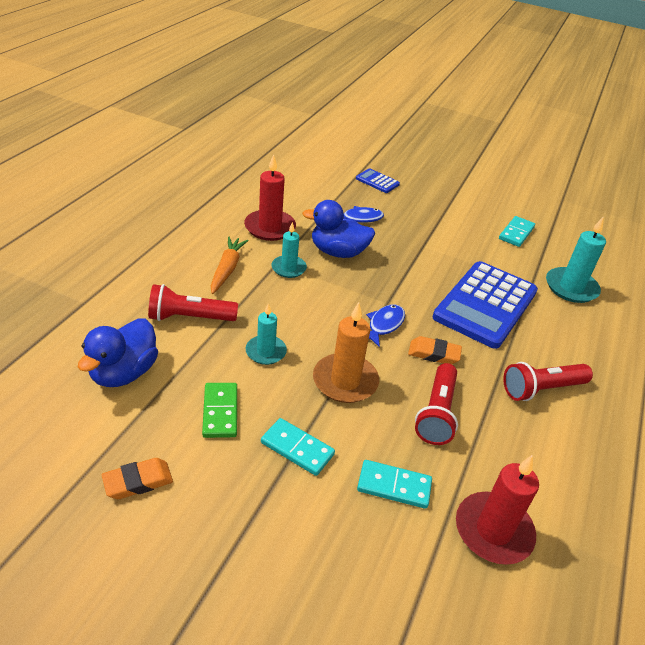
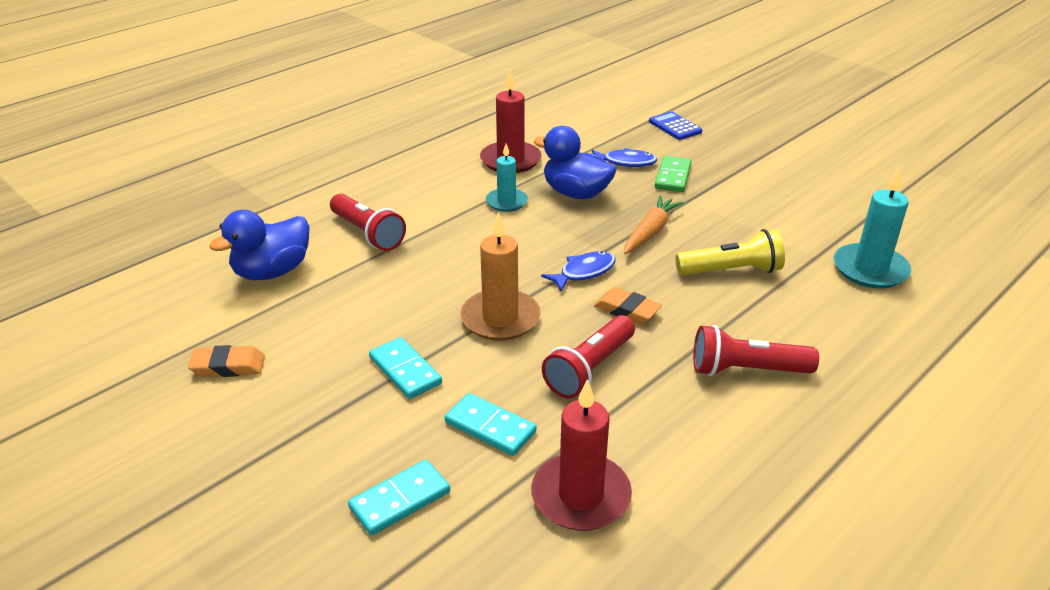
camera: 25 degrees right, 5 degrees down
(189, 318) = (368, 233): red flashlight -> red flashlight turned 150 degrees counterclockwise
(220, 412) = (346, 322): green domino -> green domino (673, 177)
(227, 269) = (436, 194): orange carrot -> orange carrot (650, 232)
(266, 352) = (429, 277): turquoise candle -> none
(485, 305) = (731, 271): blue calculator -> yellow flashlight
(516, 233) = (831, 200): turquoise domino -> turquoise domino (400, 500)

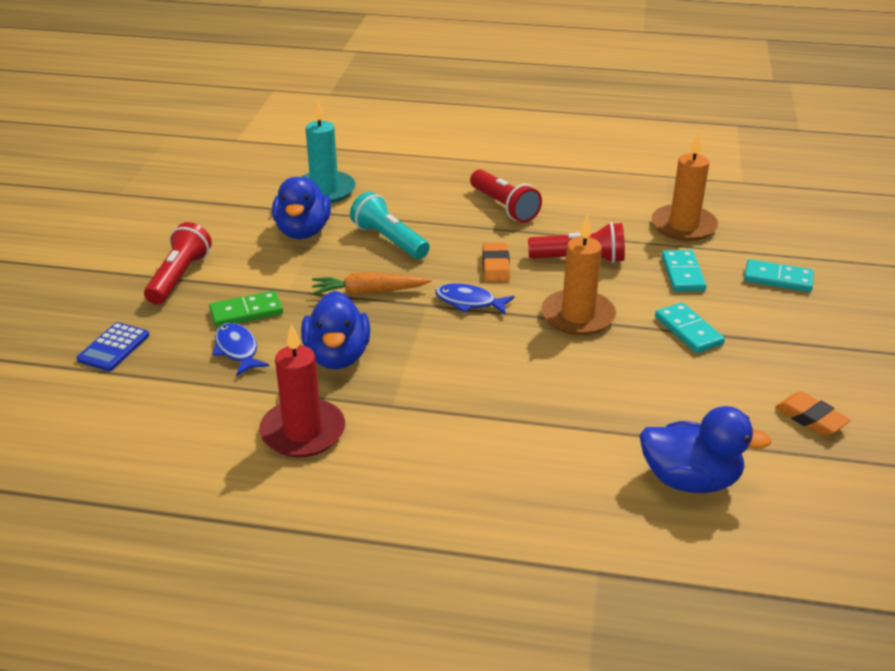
camera: 125 degrees left, 0 degrees up
(368, 233) = (557, 455): red flashlight -> red flashlight (179, 277)
(405, 370) = (688, 331): turquoise domino -> turquoise domino turned 45 degrees counterclockwise
(506, 202) = (399, 392): turquoise candle -> none
(580, 496) = (683, 226): red candle -> orange candle
(731, 271) = (389, 240): yellow flashlight -> turquoise flashlight
(786, 233) = (303, 231): none -> blue duck

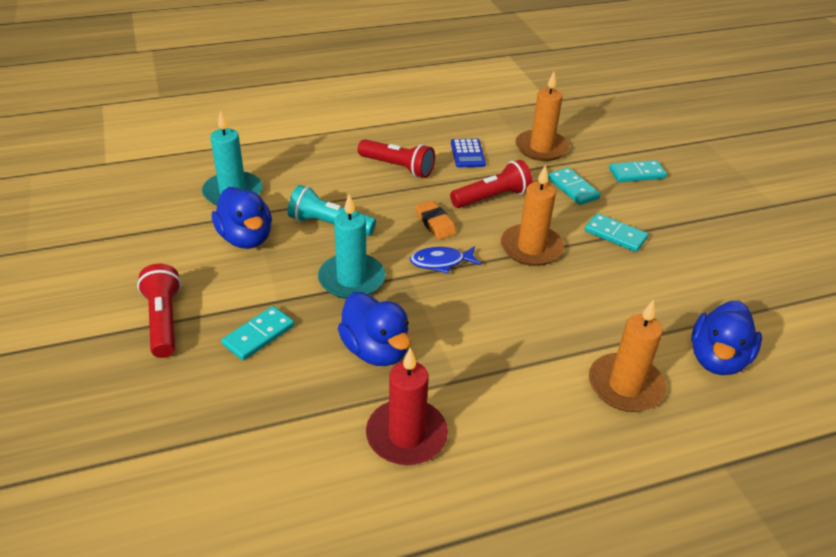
camera: 30 degrees left, 5 degrees up
(113, 347) = (157, 418): blue calculator -> blue calculator (467, 154)
(237, 350) = (282, 376): blue fish -> none
(246, 312) = (258, 335): green domino -> turquoise domino
(368, 292) = (351, 279): orange carrot -> turquoise candle
(558, 467) = (625, 386): none -> orange candle
(690, 480) = (717, 359): blue duck -> blue duck turned 135 degrees clockwise
(810, 418) = (746, 279): orange eraser -> none

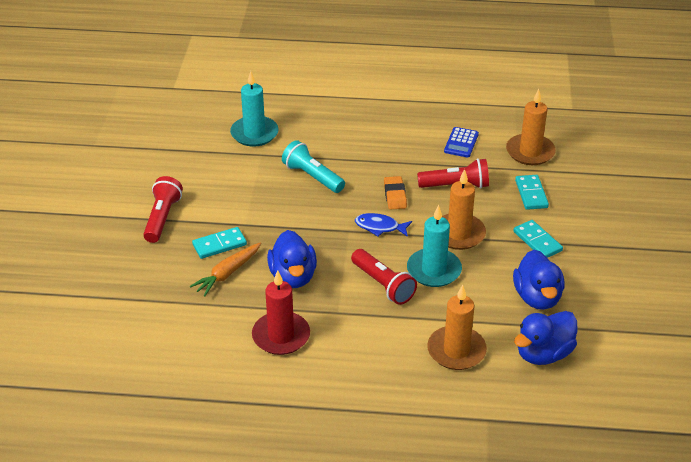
camera: 25 degrees right, 0 degrees up
(246, 238) = (246, 172): blue duck -> blue duck (537, 297)
(289, 370) = (227, 273): none -> orange carrot
(351, 279) = (305, 222): turquoise candle -> turquoise candle (434, 270)
(398, 167) = (394, 142): red flashlight -> red flashlight (383, 285)
(636, 173) = (599, 194): turquoise domino -> none

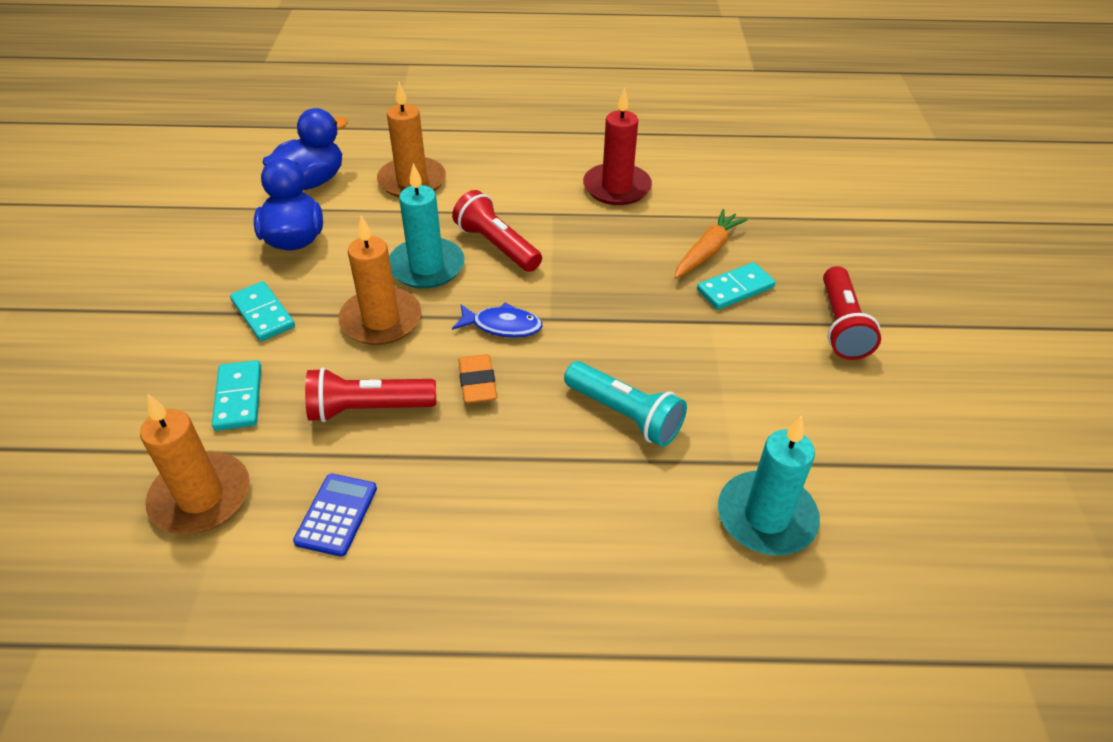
camera: 175 degrees right, 5 degrees up
(293, 277) = (618, 251): blue duck -> none

